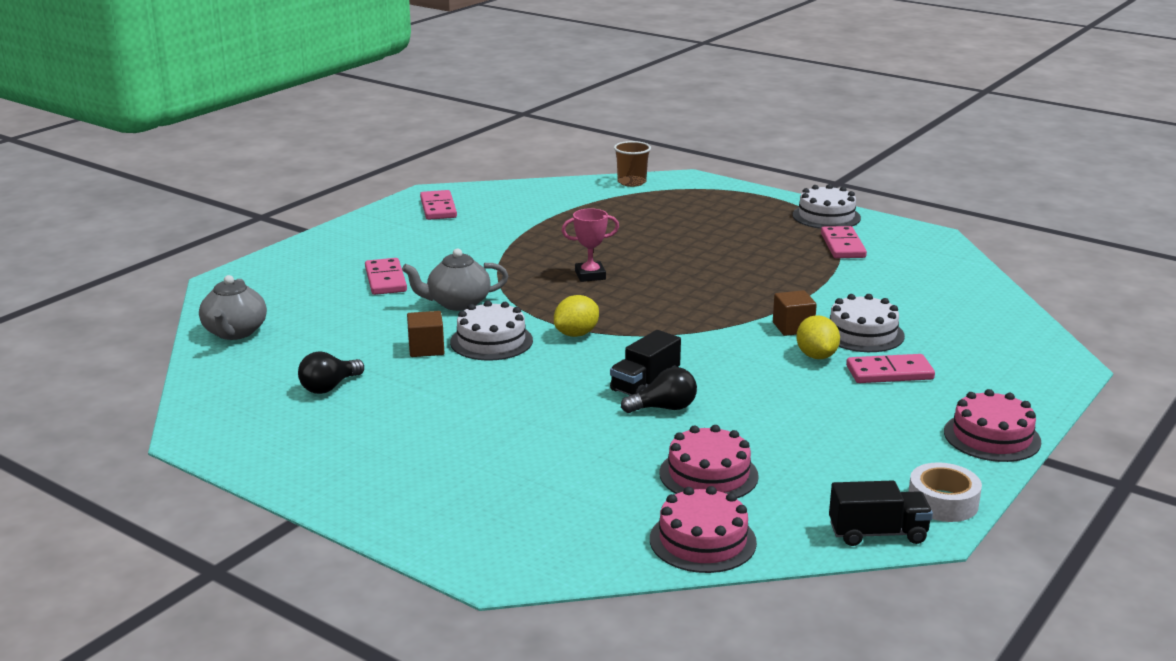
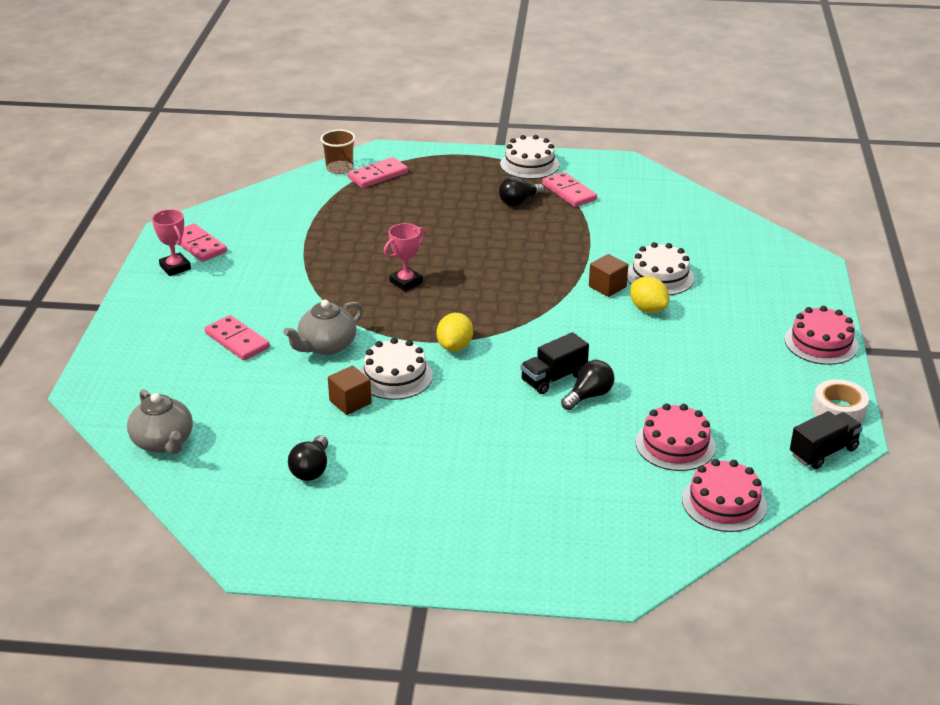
camera: 30 degrees left, 10 degrees up
(399, 218) = (175, 267): none -> pink trophy
(645, 384) = (553, 378): black truck -> black truck turned 45 degrees clockwise
(779, 242) = (518, 202): none -> black light bulb
(889, 372) = (709, 308): pink domino -> pink domino (378, 175)

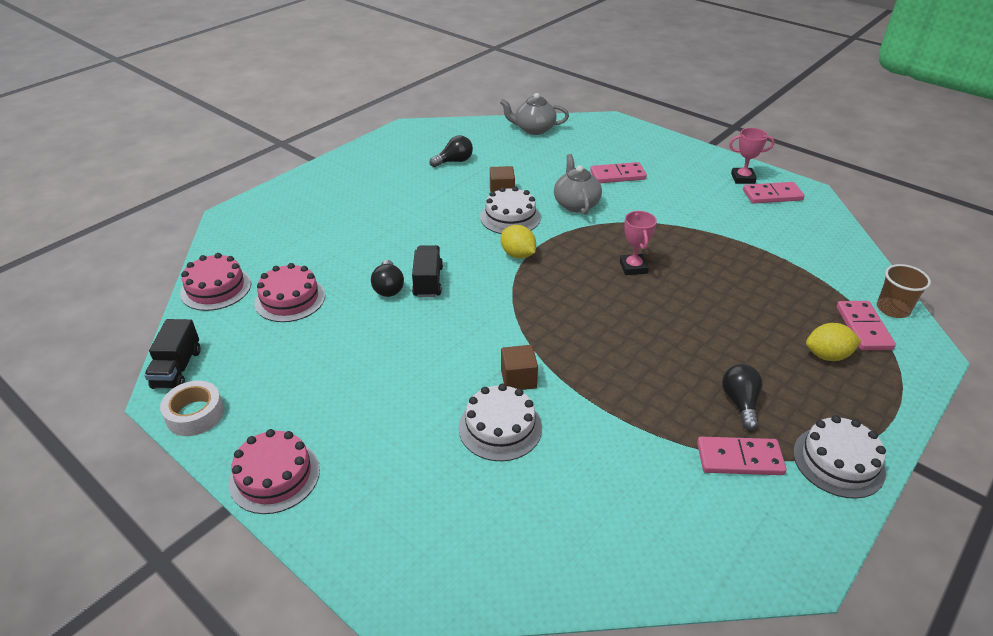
camera: 125 degrees right, 5 degrees up
(311, 469) = (454, 161): black light bulb -> black light bulb turned 105 degrees clockwise
(648, 309) = (457, 385): yellow lemon -> yellow lemon (827, 355)

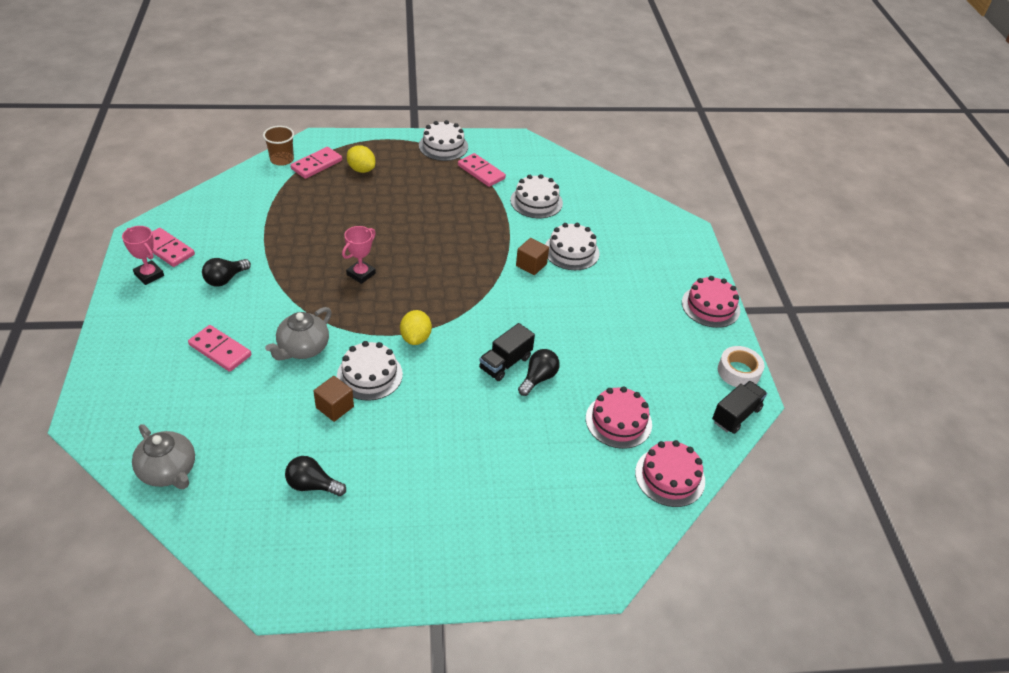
camera: 140 degrees left, 5 degrees up
(623, 468) = (536, 201): none -> white cake
(740, 403) = (441, 184): black light bulb -> black light bulb (225, 279)

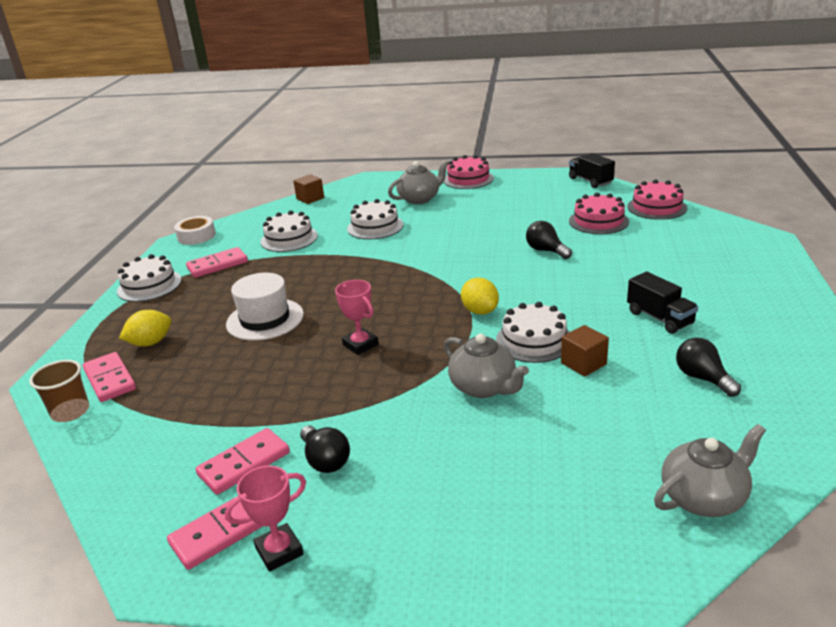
camera: 70 degrees left, 15 degrees down
(220, 350) = (475, 459): pink domino -> pink domino (244, 464)
(312, 485) = (702, 378): black light bulb -> black light bulb turned 120 degrees clockwise
(396, 217) = (265, 319): none -> white hat
(416, 338) = (480, 311): yellow lemon -> yellow lemon turned 45 degrees clockwise
(505, 363) = (524, 265): black truck -> black truck (659, 318)
(531, 265) = (386, 246): brown cube -> brown cube (310, 198)
(645, 274) = (420, 199): none -> grey teapot
(738, 372) = (544, 176): white tape -> white tape (196, 236)

